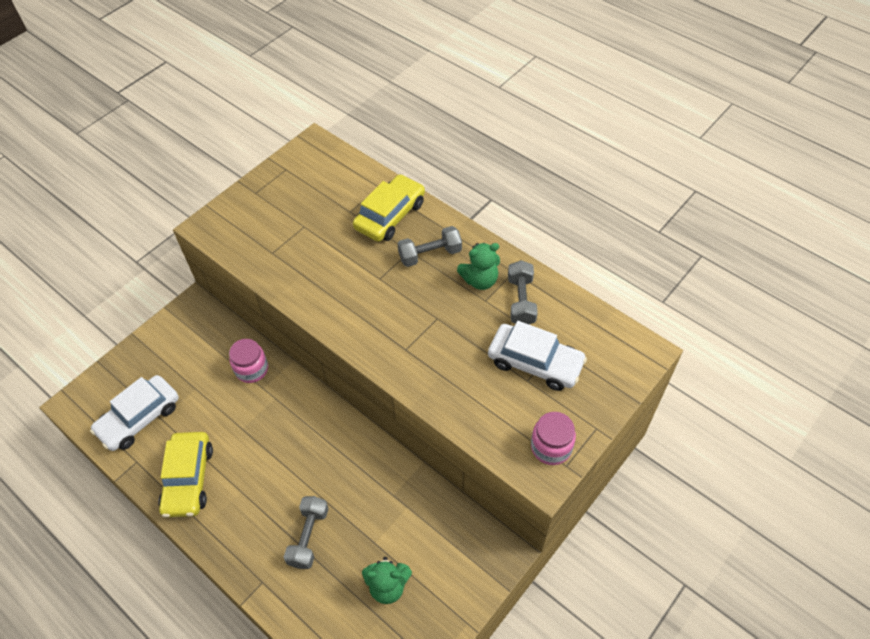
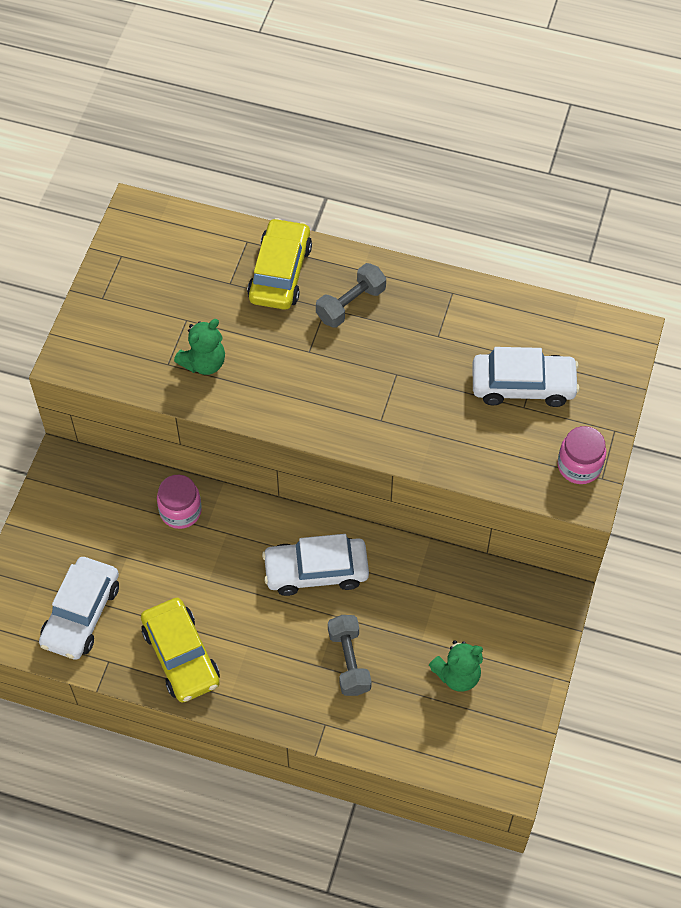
camera: 25 degrees left, 5 degrees up
(323, 453) = (316, 571): none -> white car
(480, 280) = (421, 315): green teddy bear -> green teddy bear (204, 363)
(521, 301) = (476, 323): grey dumbbell -> none

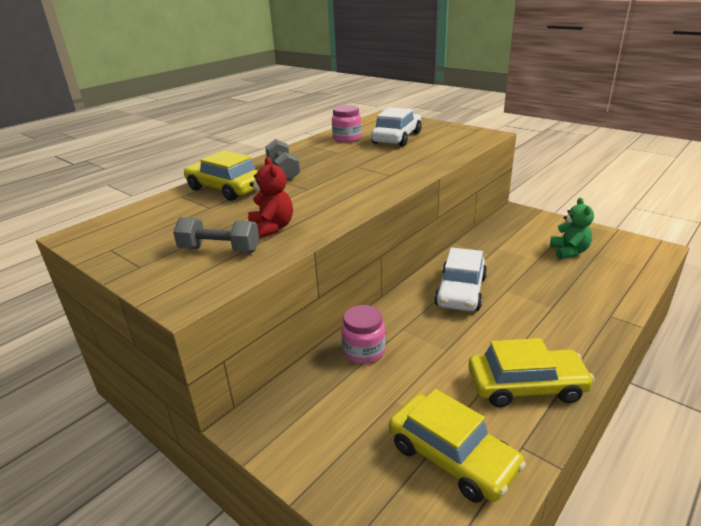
camera: 65 degrees left, 30 degrees down
(81, 614) = (452, 456): white car -> yellow car
(204, 363) = (272, 228): green teddy bear -> red teddy bear
(349, 661) = (550, 292): grey dumbbell -> grey dumbbell (219, 250)
(579, 466) = (465, 133): pink jar -> pink jar (347, 139)

